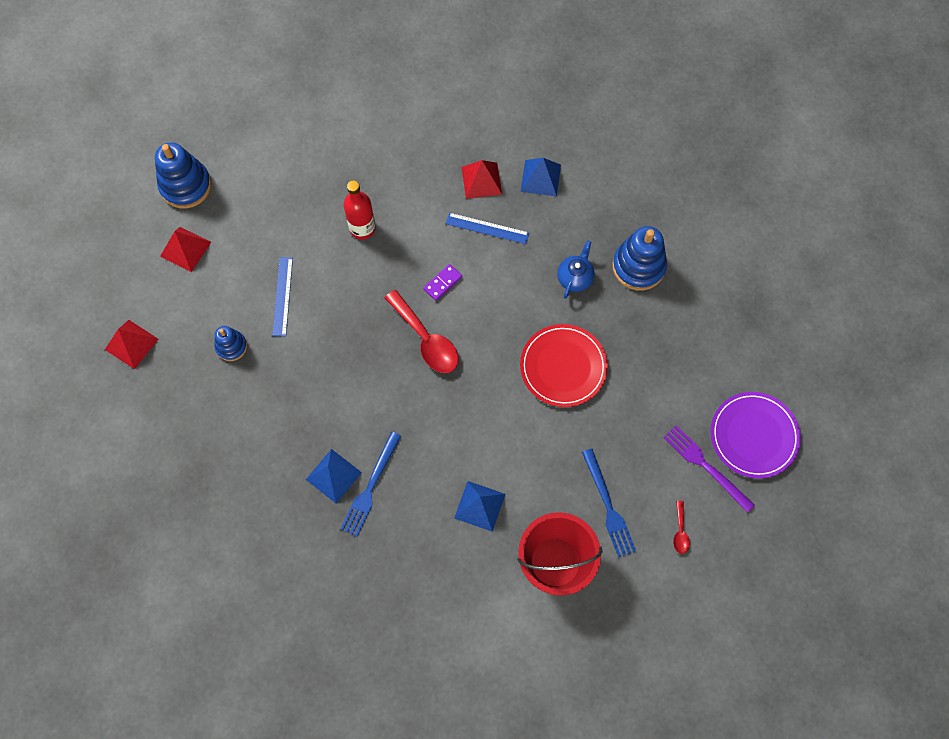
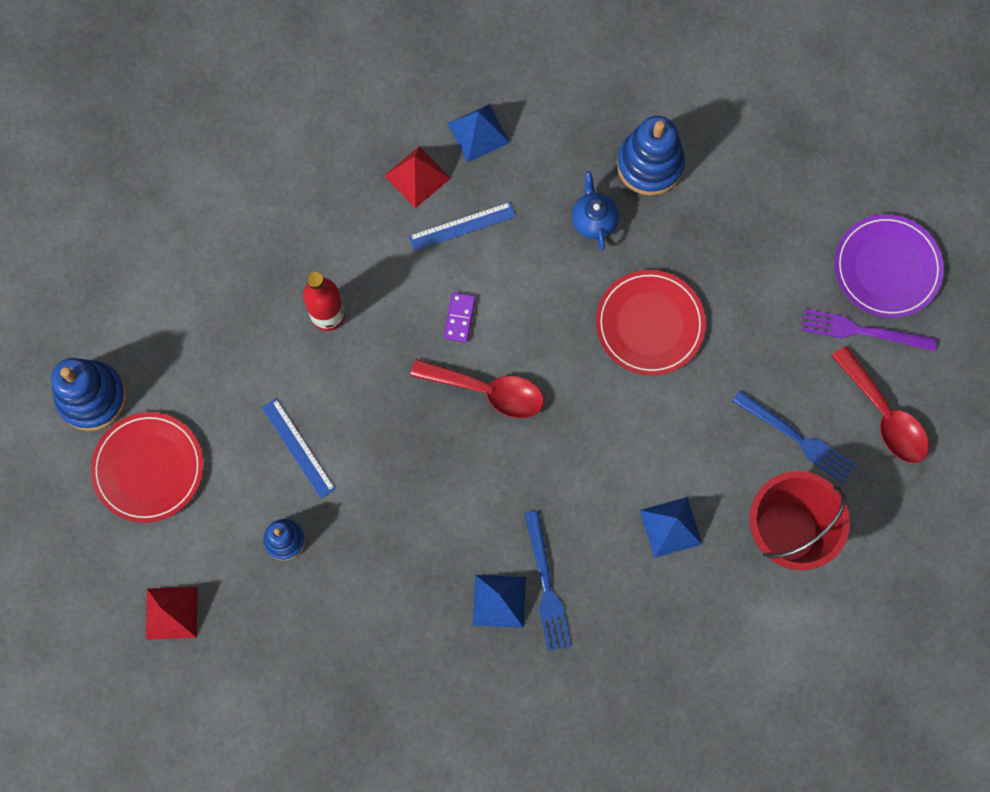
camera: 35 degrees left, 5 degrees up
(185, 249) = (148, 468): red pyramid -> red plate
(680, 531) = (884, 415): red spoon -> red spoon, size x2.10

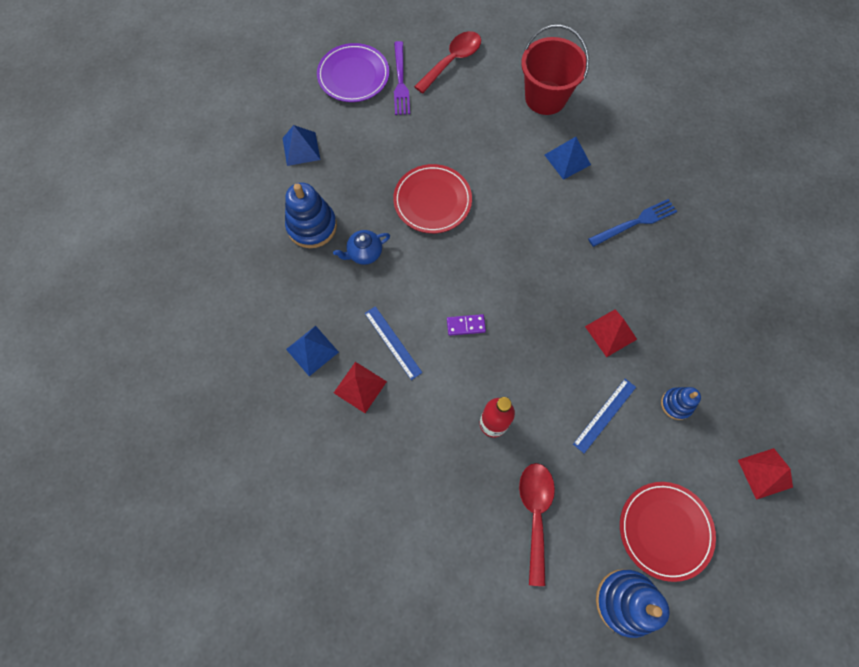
camera: 105 degrees left, 5 degrees down
(399, 493) = (610, 332): none -> red pyramid
(487, 391) = (514, 292): red spoon -> red spoon (535, 513)
(499, 601) = (657, 248): blue pyramid -> blue pyramid (301, 148)
(797, 438) = (483, 103): blue fork -> none

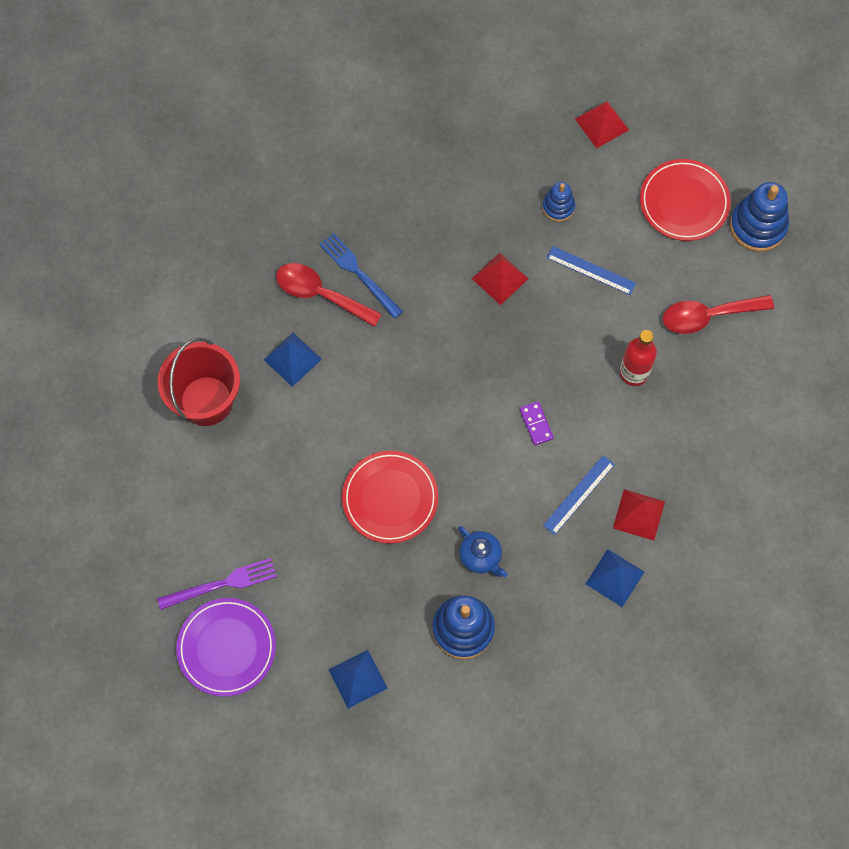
camera: 105 degrees left, 0 degrees up
(452, 61) = (173, 526): red spoon -> red spoon (320, 294)

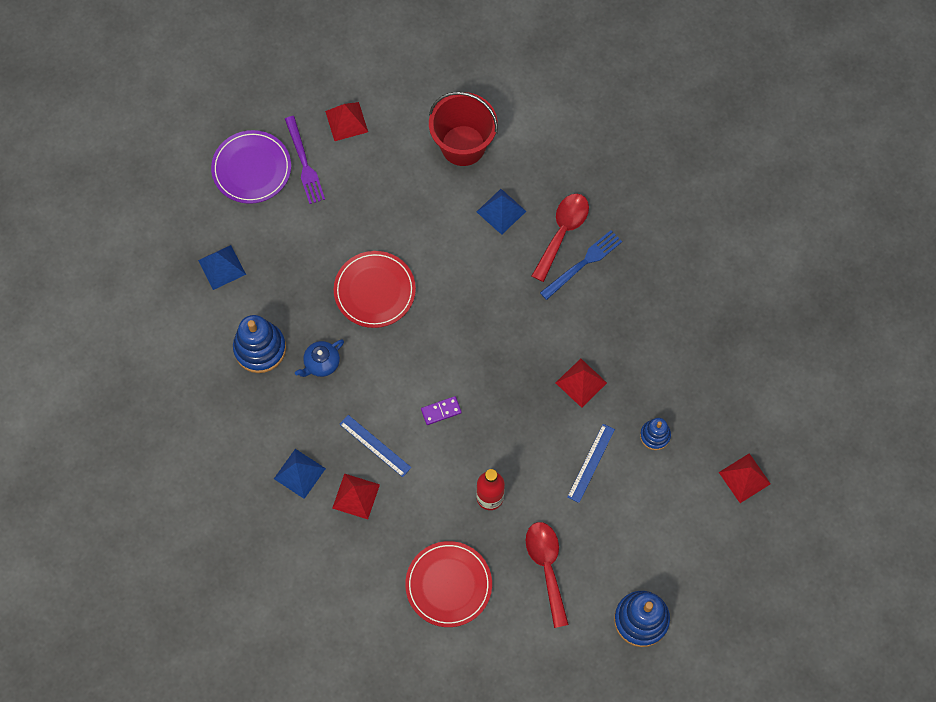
camera: 90 degrees right, 0 degrees up
(167, 535) = (346, 121): none -> red pyramid
(684, 202) = (664, 551): red plate -> red plate (448, 585)

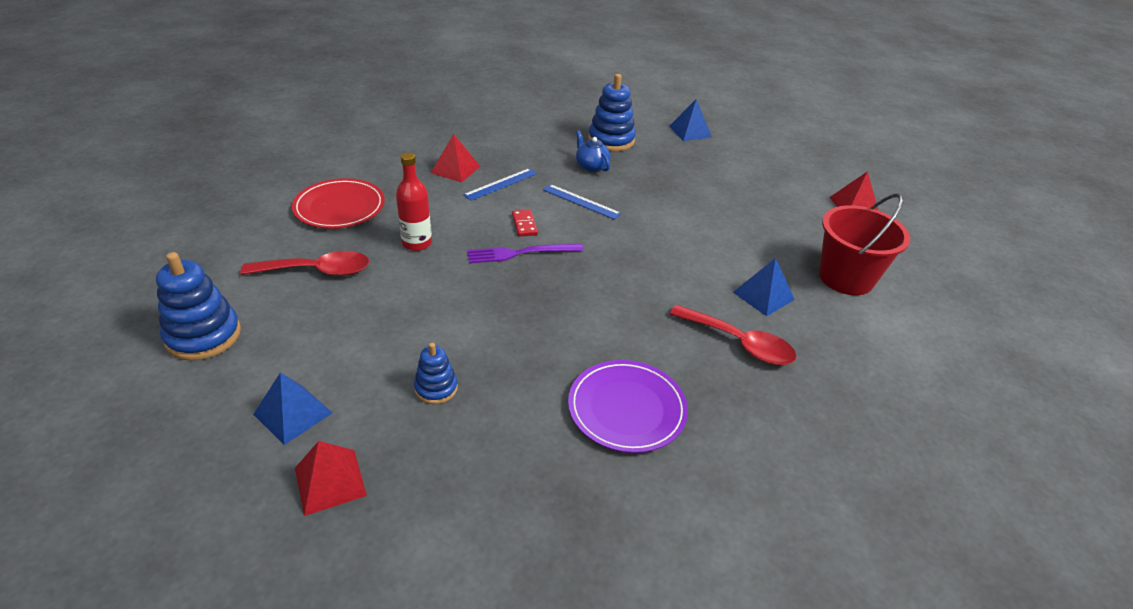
camera: 95 degrees right, 30 degrees down
(251, 169) = (789, 153): purple plate -> purple plate (627, 409)
(299, 473) = (489, 146): blue pyramid -> blue pyramid (293, 413)
(304, 163) = (800, 179): purple fork -> purple fork (520, 253)
(374, 291) = (664, 201): red plate -> none
(441, 411) = (524, 224): purple domino -> red domino
(581, 382) = (530, 330): red pyramid -> none
(583, 263) = (695, 356): blue fork -> none
(591, 463) = (423, 323): blue ruler -> blue ruler (581, 201)

